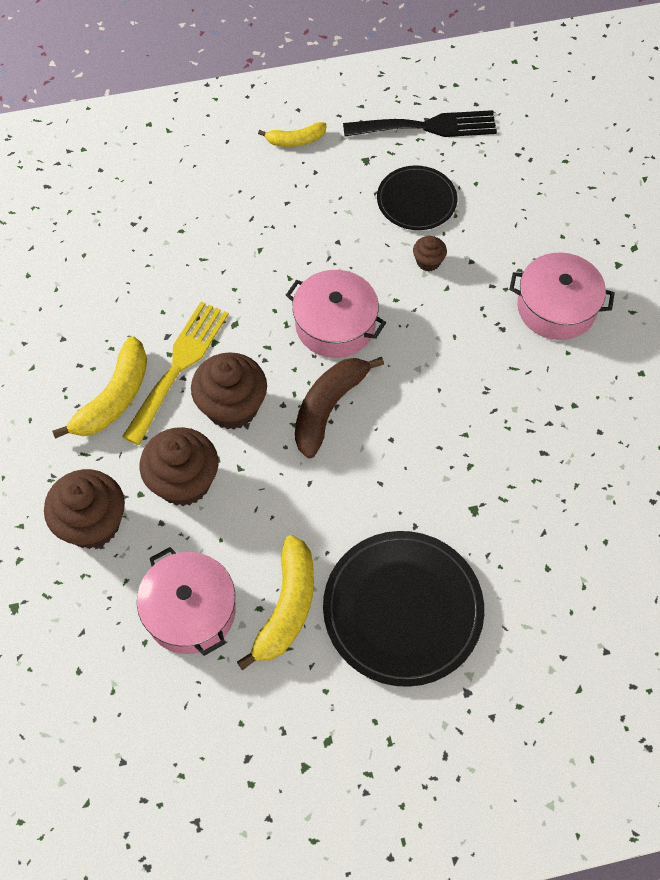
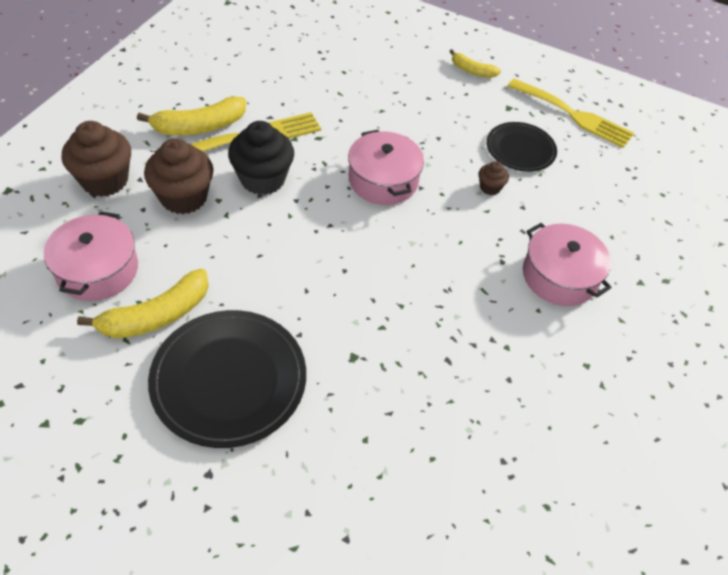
camera: 35 degrees right, 10 degrees down
(232, 407) = (263, 179): brown cupcake -> black cupcake
(328, 408) = (323, 222): brown banana -> none
(427, 126) = (574, 115): black fork -> yellow fork

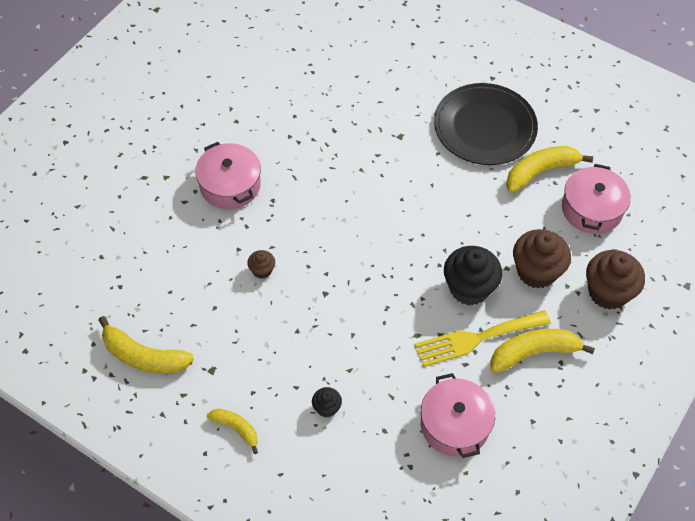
camera: 170 degrees left, 5 degrees up
(383, 180) = (359, 282): pink pot -> pink pot (454, 424)
(397, 84) = (326, 408): none -> black cupcake
(520, 149) = (218, 313): black plate -> none
(574, 115) = (144, 356): yellow fork -> yellow banana

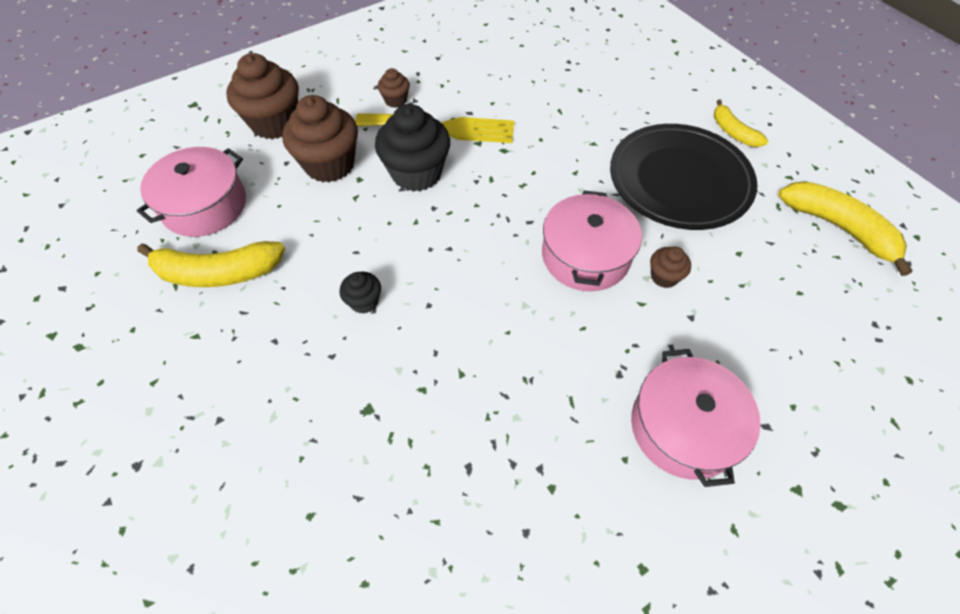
camera: 155 degrees left, 0 degrees up
(326, 408) = (631, 121): black cupcake -> black cupcake (364, 301)
(454, 424) = (510, 74): pink pot -> pink pot (585, 256)
(485, 127) = (230, 372): black plate -> black plate (679, 180)
(533, 353) = (395, 100): yellow banana -> brown cupcake

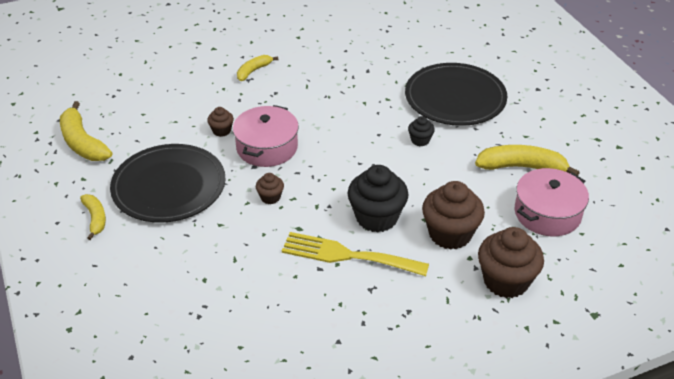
camera: 170 degrees left, 15 degrees down
(300, 411) = (455, 98): none -> black plate
(395, 100) = (389, 291): brown cupcake -> brown cupcake (270, 197)
(683, 427) = (253, 71): pink pot -> yellow banana

